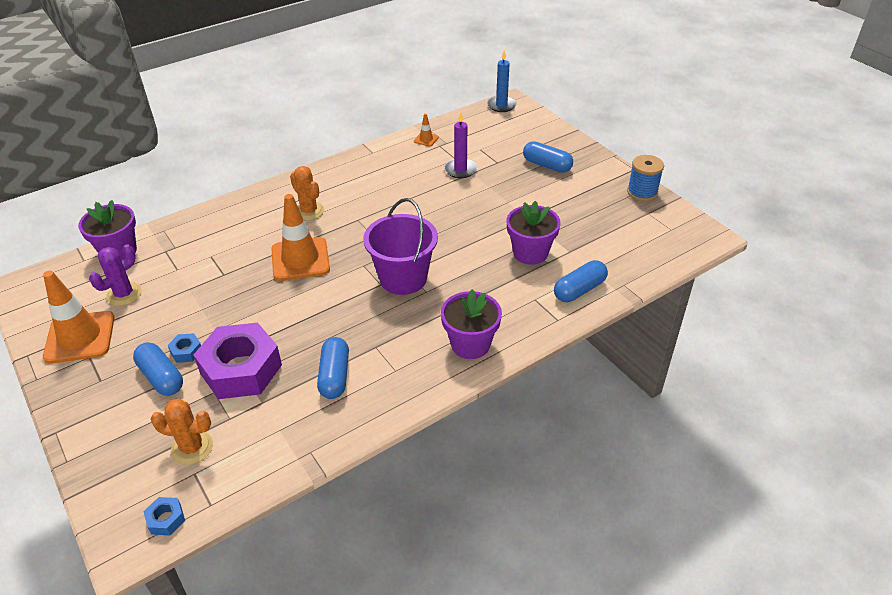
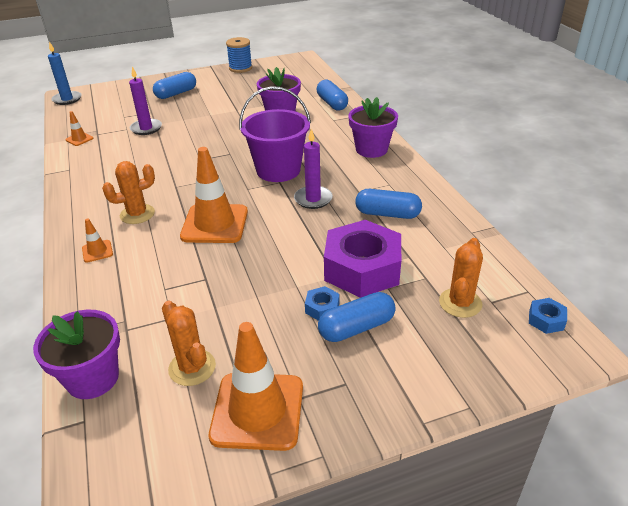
camera: 75 degrees left, 5 degrees down
(124, 294) = (192, 367): purple cactus -> orange cactus
(255, 207) = (97, 251): none -> orange traffic cone
(352, 314) = (313, 199): none -> purple candle

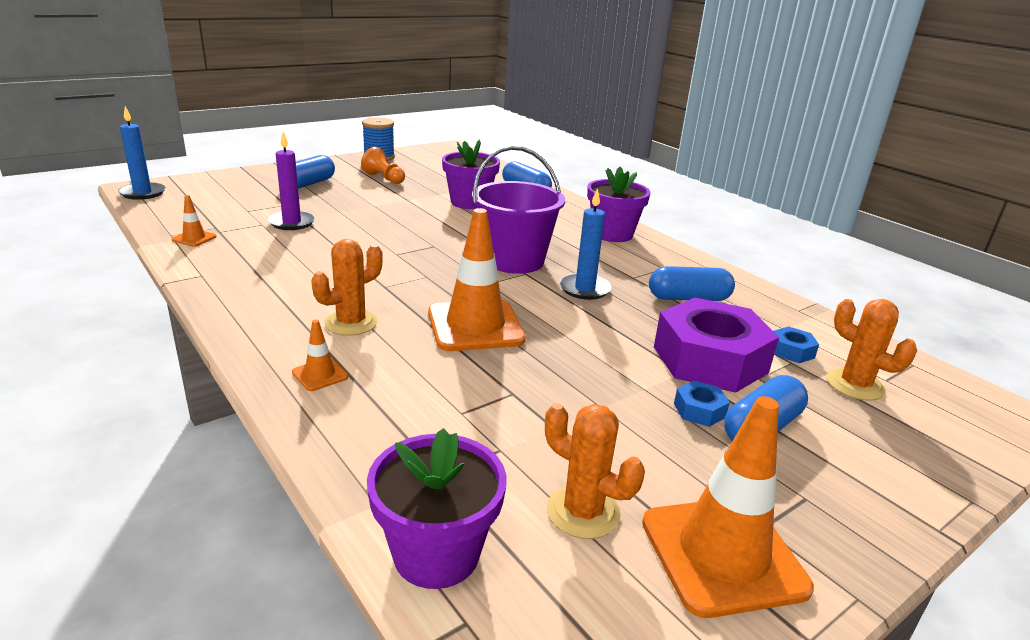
camera: 20 degrees left, 10 degrees down
(232, 89) = (384, 178): none -> orange pawn
(313, 199) = (584, 289): purple candle -> blue candle
(460, 303) = (855, 385): orange cactus -> orange cactus turned 45 degrees counterclockwise
(546, 320) = (960, 392): blue nut -> blue nut (791, 351)

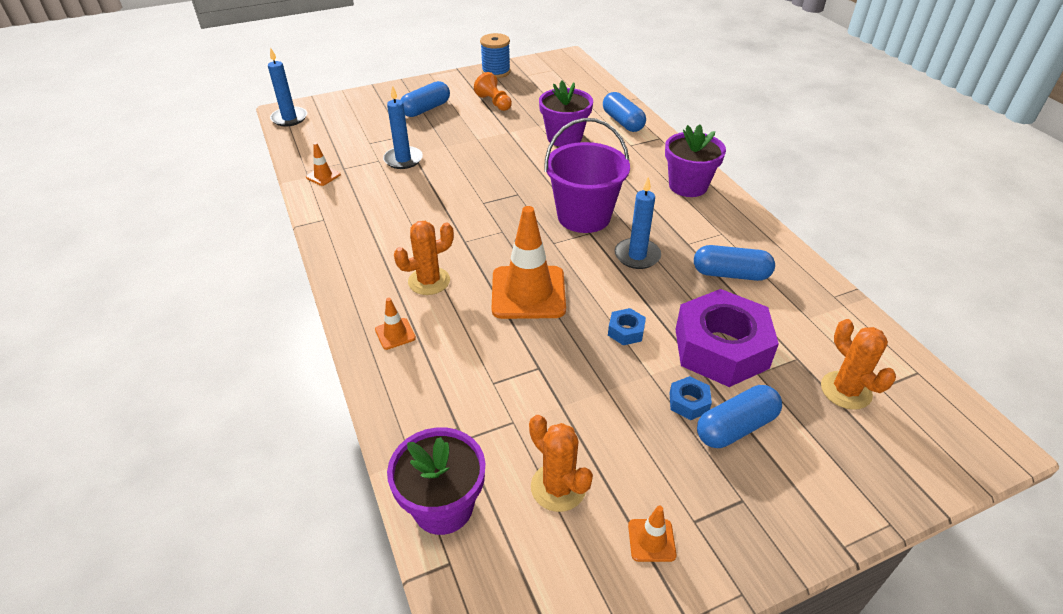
camera: 15 degrees right, 15 degrees up
(292, 222) = (403, 159): purple candle -> blue candle
(723, 554) = (651, 540): orange traffic cone -> orange traffic cone, size x0.44
(791, 351) = (803, 345): blue nut -> blue nut (626, 331)

